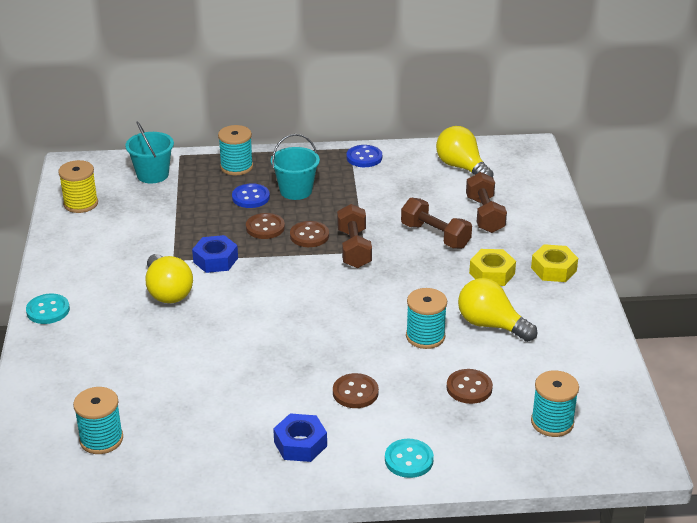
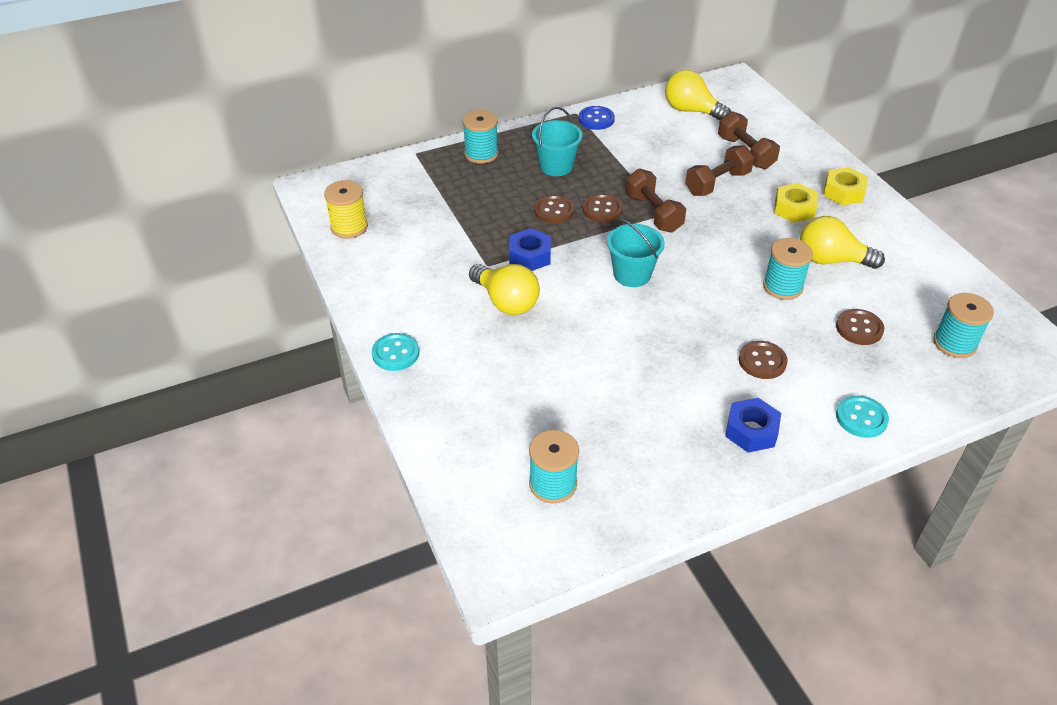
camera: 20 degrees left, 10 degrees up
(152, 175) = (402, 180): turquoise bucket -> turquoise bucket (632, 274)
(250, 197) = (517, 182): blue button -> none
(435, 236) = (717, 183): brown dumbbell -> brown dumbbell turned 60 degrees counterclockwise

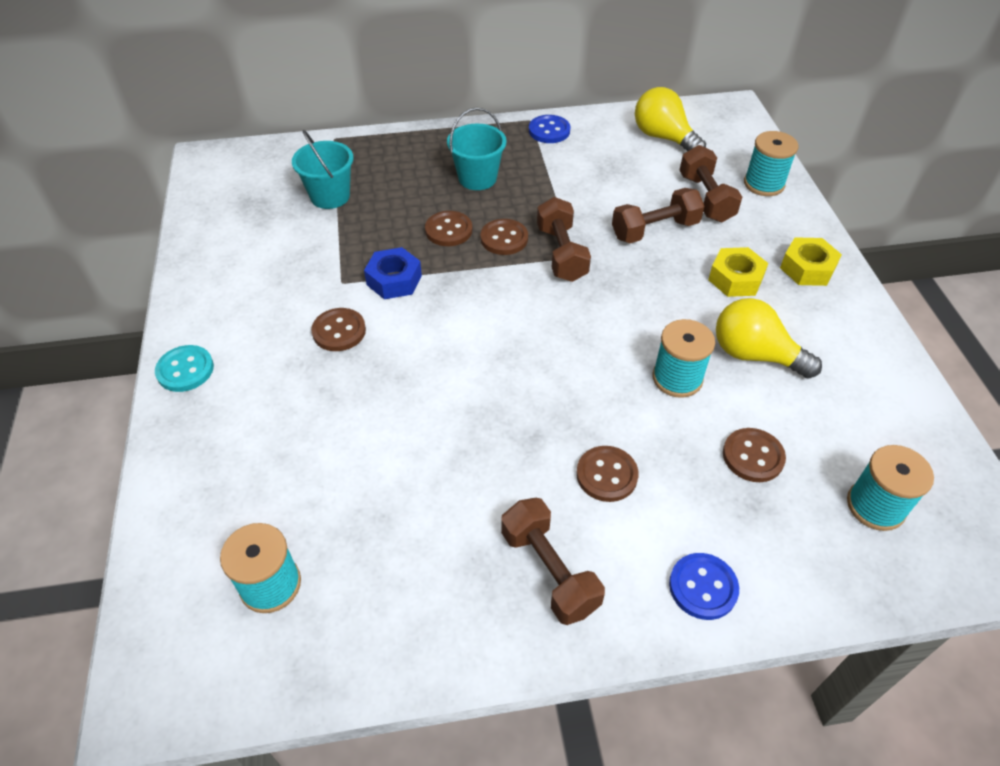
camera: 15 degrees right, 5 degrees up
(349, 227) = (219, 210): yellow spool -> none
(481, 154) = (402, 150): turquoise spool -> turquoise spool (764, 184)
(506, 302) = (339, 331): yellow light bulb -> brown button
(632, 274) = (500, 326): turquoise bucket -> turquoise bucket (330, 196)
(751, 431) = (549, 571): blue nut -> brown dumbbell
(861, 418) = (703, 587): turquoise button -> blue button

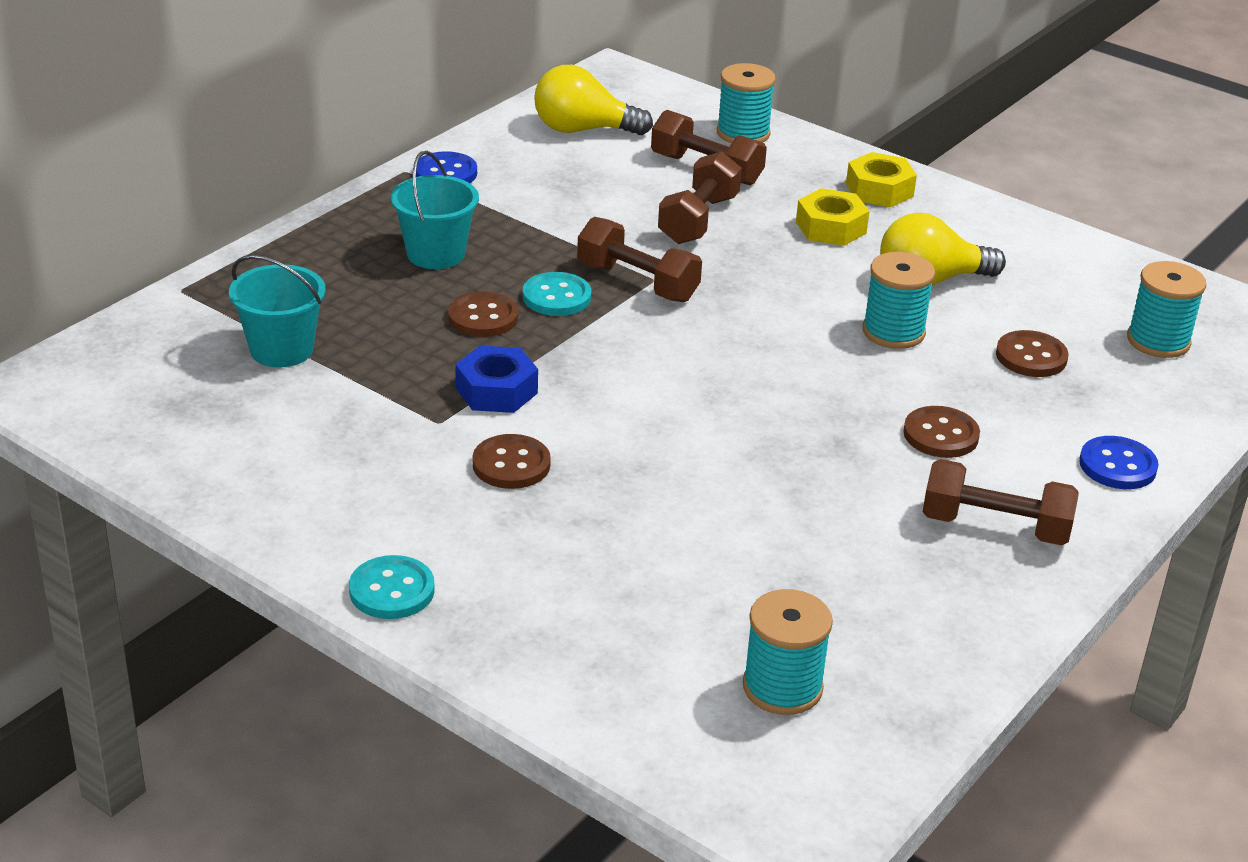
camera: 45 degrees left, 15 degrees down
(504, 238) = (556, 297): brown button -> turquoise button

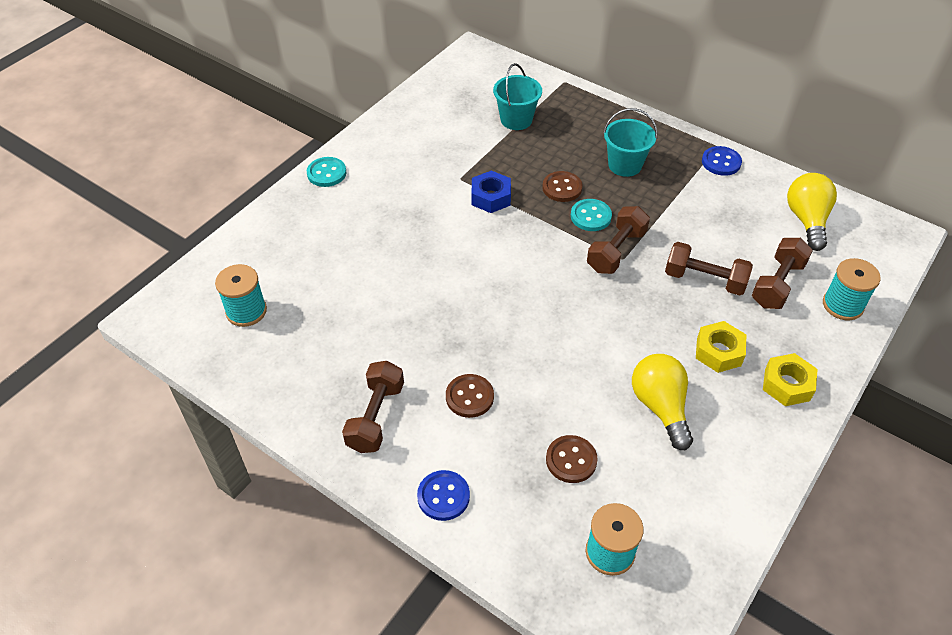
camera: 90 degrees right, 15 degrees up
(511, 464) = (425, 206): brown button -> none
(893, 332) = (587, 380): turquoise spool -> none

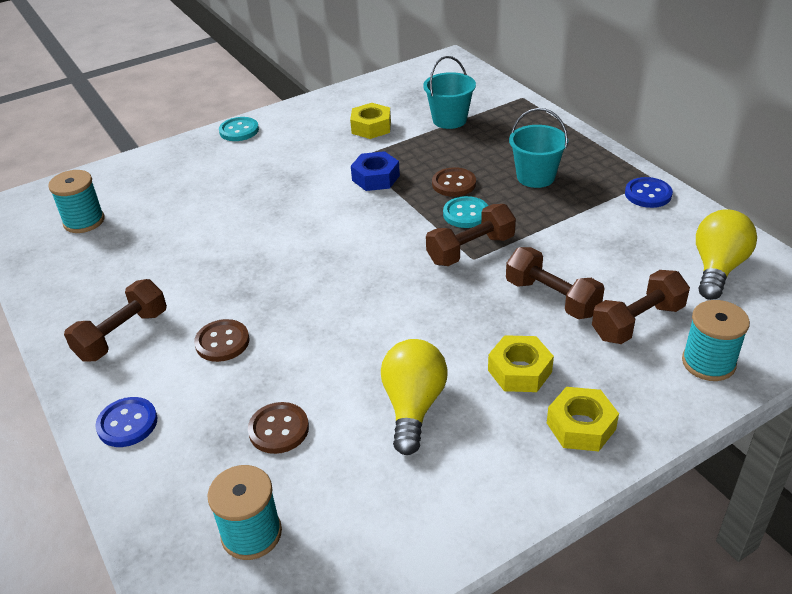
camera: 25 degrees right, 10 degrees down
(451, 142) = (371, 127): none -> yellow nut

